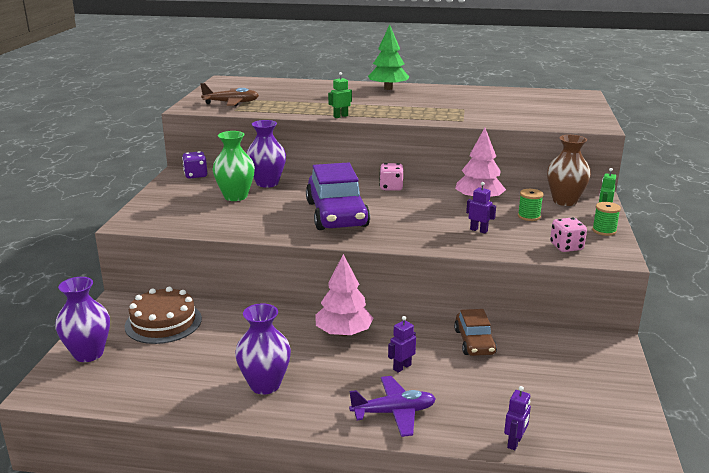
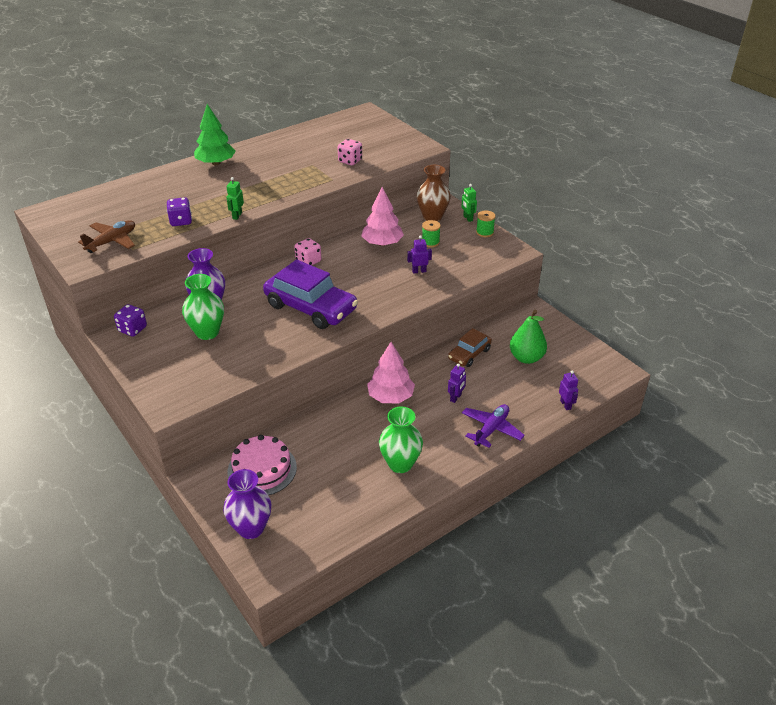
camera: 45 degrees left, 15 degrees up
(163, 322) = (262, 469): brown cake -> pink cake
(265, 385) = (400, 464): purple vase -> green vase
(296, 107) = (181, 221): none -> purple dice
(402, 367) = (456, 398): purple robot -> purple robot turned 150 degrees counterclockwise
(474, 342) = (469, 354): brown car -> brown car turned 90 degrees clockwise
(534, 377) = (526, 358): none -> green pear
(566, 247) = (482, 258): pink dice -> pink dice (350, 161)

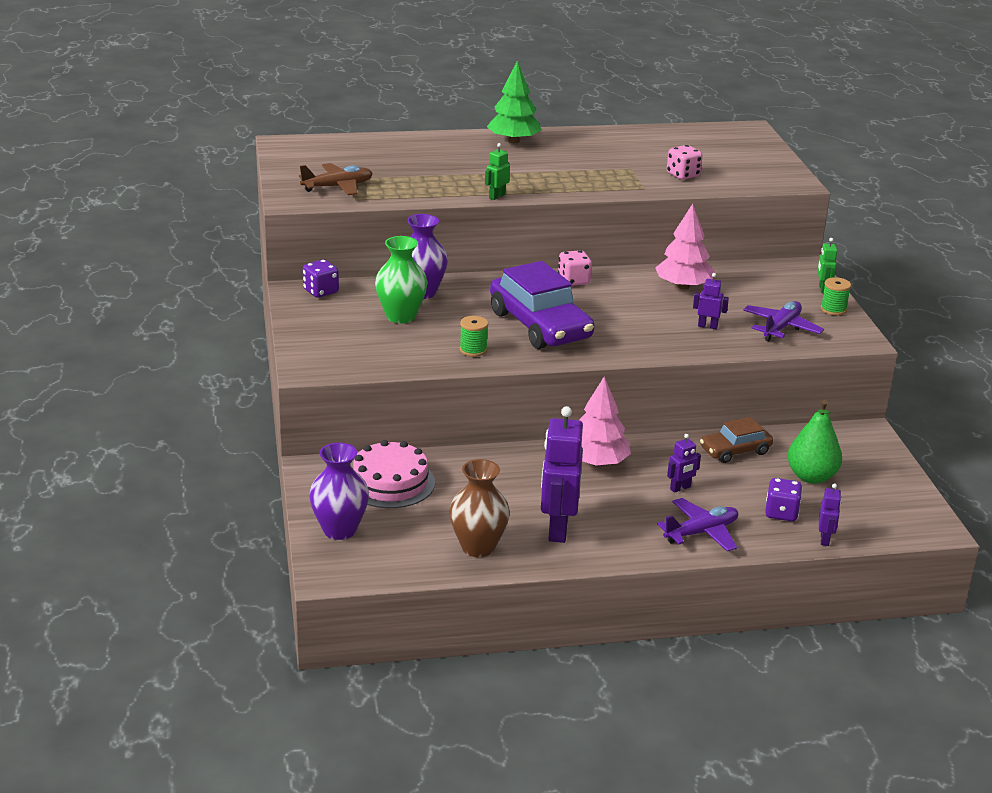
camera: 25 degrees right, 10 degrees down
(181, 221) = (428, 186): purple dice -> purple dice (781, 513)
(400, 464) = (557, 529): green vase -> purple robot
(430, 242) = (748, 301): green spool -> green spool (473, 350)
(432, 217) = (774, 276): brown vase -> brown vase (478, 547)
(464, 257) = (781, 328): none -> purple plane

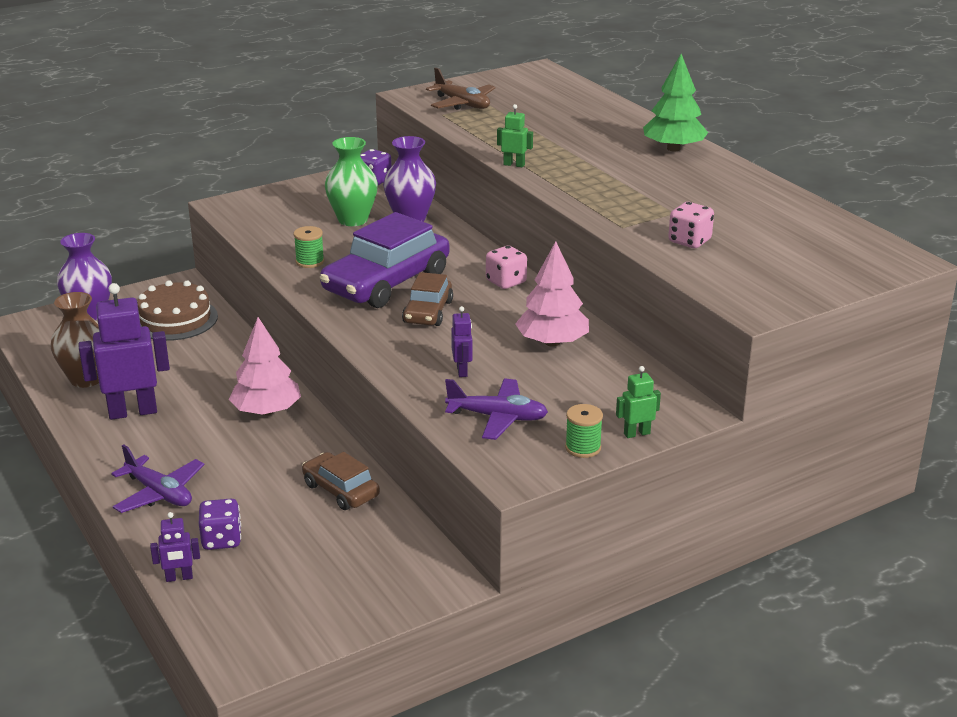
camera: 70 degrees right, 0 degrees up
(390, 482) = (175, 319): pink cake -> brown cake
(604, 319) = (428, 312): none -> brown car
(680, 488) = (241, 467): purple robot -> none
(811, 477) = (312, 551): green pear -> none

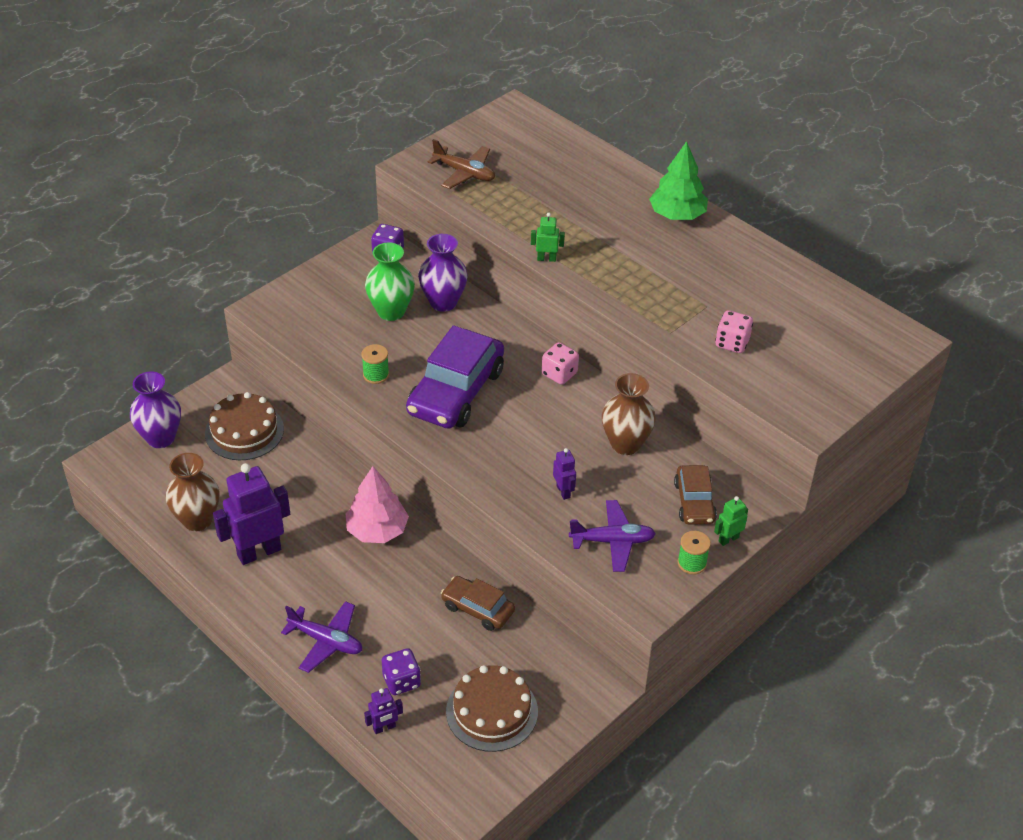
camera: 15 degrees left, 15 degrees up
(309, 582) = (492, 711): none -> brown cake
(428, 312) = (507, 424): brown car -> brown car (694, 502)
(552, 342) = (625, 444): pink tree -> brown vase

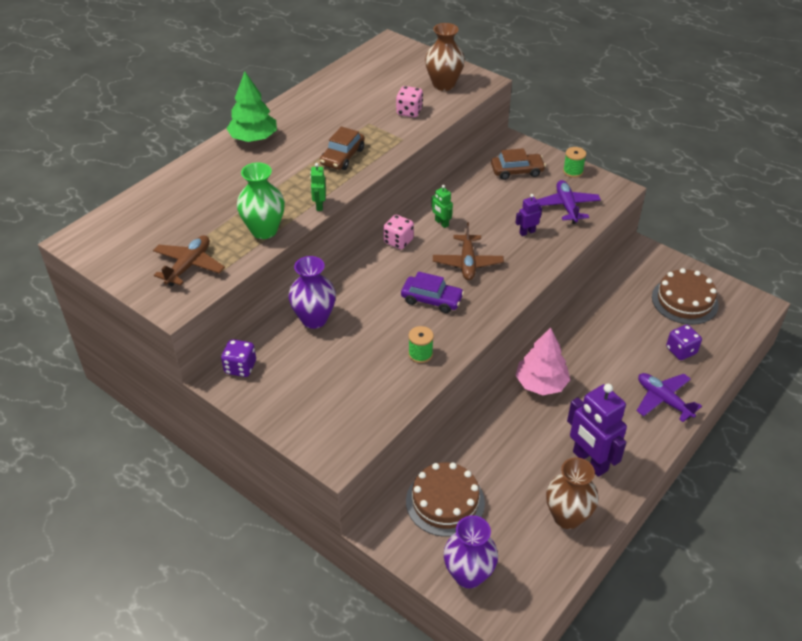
camera: 95 degrees left, 0 degrees up
(326, 641) = (663, 400): purple plane -> purple plane turned 60 degrees counterclockwise
(384, 728) = (724, 355): purple robot -> none
(391, 311) = (331, 354): green vase -> green vase (264, 230)
(456, 392) = (431, 299): purple car -> purple car, size x0.55
(477, 609) = (599, 316): brown car -> brown car (342, 156)
(512, 428) = (467, 263): none -> brown plane
(625, 444) = (469, 204): brown vase -> brown vase (443, 85)
(728, 539) = (546, 156): green robot -> green robot (441, 223)

